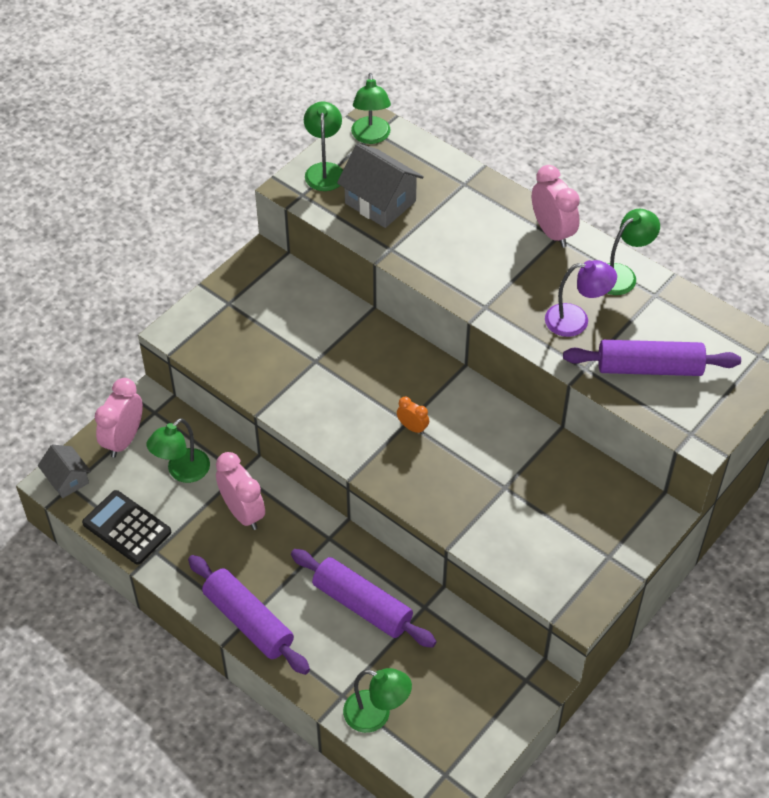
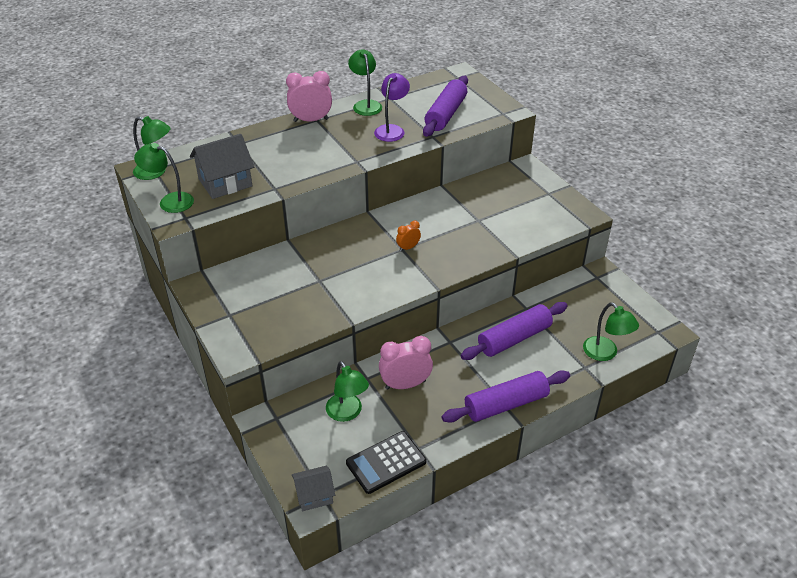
camera: 70 degrees left, 10 degrees down
(124, 440) = (293, 445): pink clock -> none
(376, 715) = (605, 353): green lamp -> green lamp turned 105 degrees clockwise

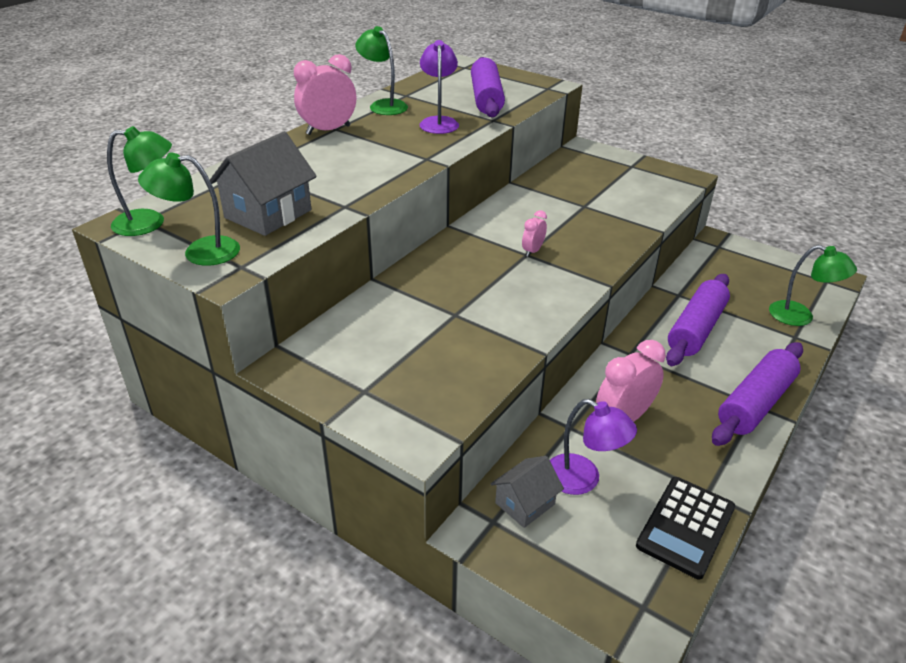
camera: 25 degrees left, 5 degrees down
(314, 495) = (633, 612): grey house -> grey house (525, 503)
(347, 413) = (583, 480): green lamp -> purple lamp
(408, 247) = (532, 251): orange clock -> pink clock

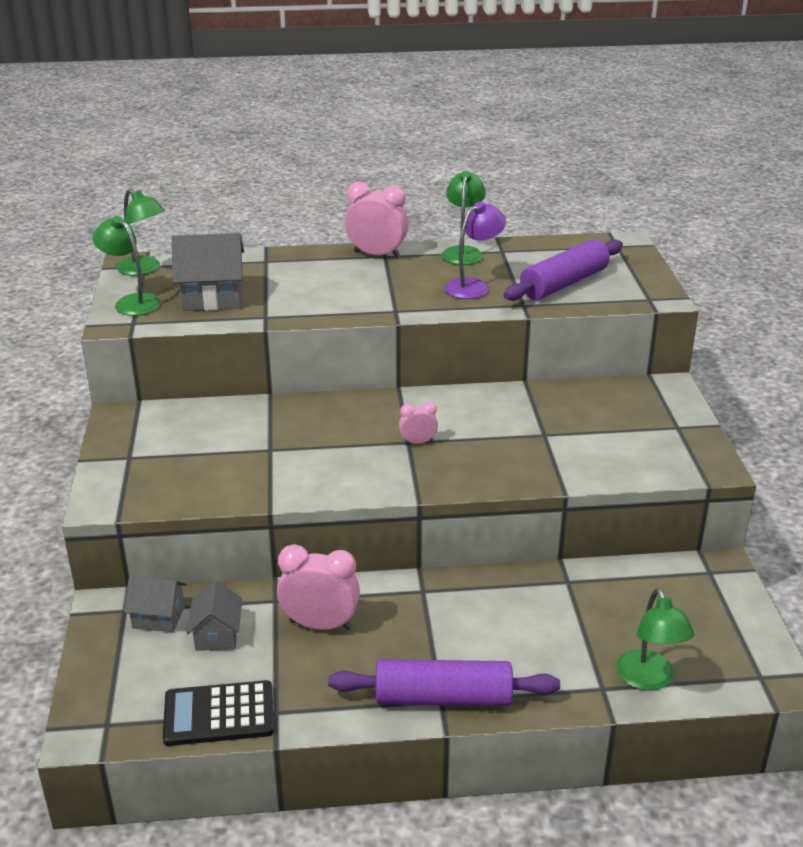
camera: 50 degrees right, 5 degrees down
(583, 480) = (217, 635): purple lamp -> grey house
(696, 329) = (520, 615): purple rolling pin -> none

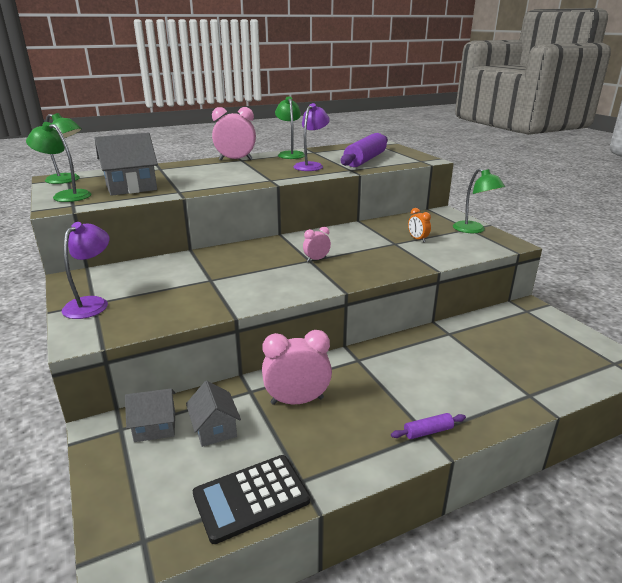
camera: 20 degrees left, 5 degrees down
(127, 458) = (92, 303): none -> purple lamp
(443, 698) = (428, 431): purple rolling pin -> purple rolling pin, size x0.43
(582, 433) = (417, 239): none -> orange clock
(649, 680) = (553, 382): green lamp -> green lamp (473, 230)

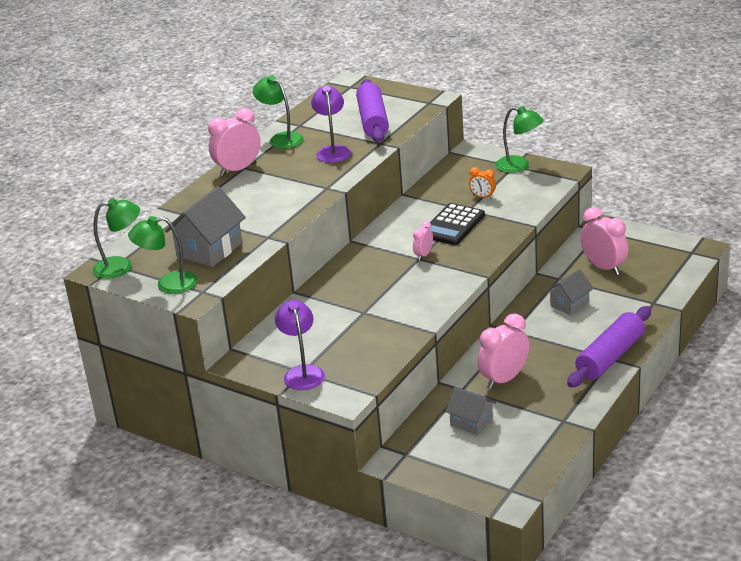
camera: 30 degrees left, 5 degrees up
(155, 427) = (428, 441): grey house -> grey house (569, 304)
(251, 498) = (545, 442): black calculator -> black calculator (453, 225)
(428, 431) = (610, 357): purple rolling pin -> purple rolling pin, size x2.32
(503, 341) = (603, 267): none -> pink clock

